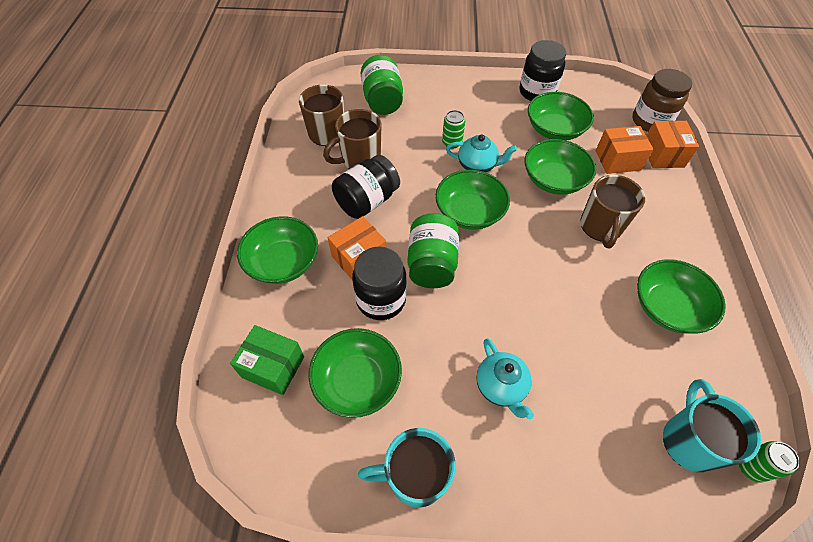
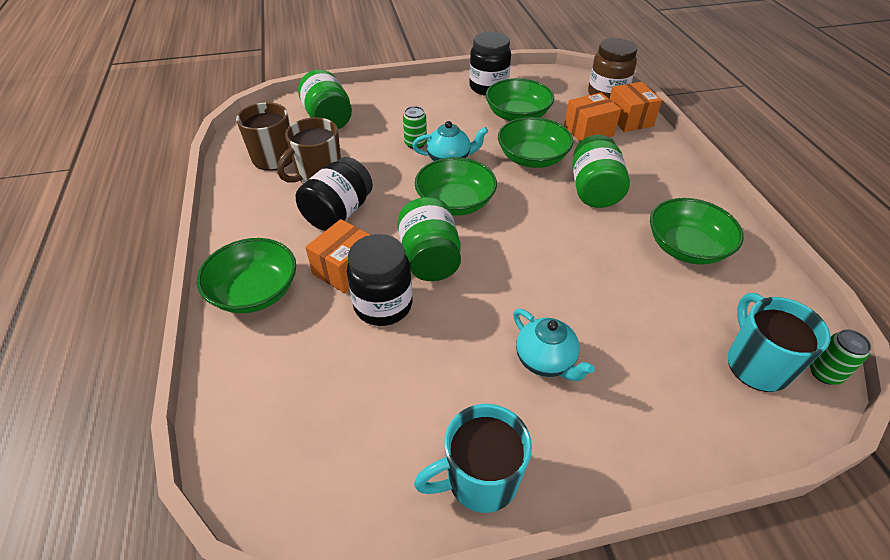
camera: 15 degrees left, 10 degrees down
(273, 367) = (271, 405): green box -> none
(357, 381) = (380, 394): green bowl -> none
(600, 227) = (594, 190): brown mug -> green jar

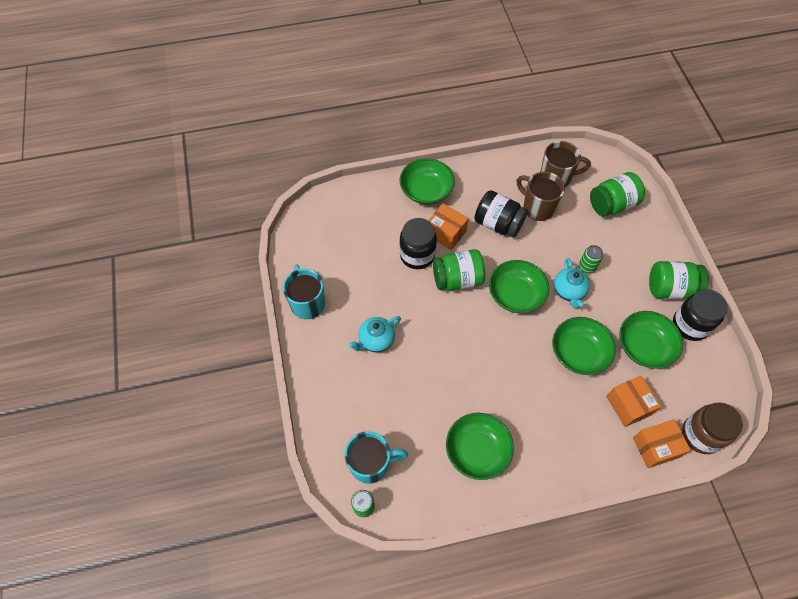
camera: 90 degrees right, 15 degrees up
(594, 190) = (540, 395): green jar -> green jar (670, 289)

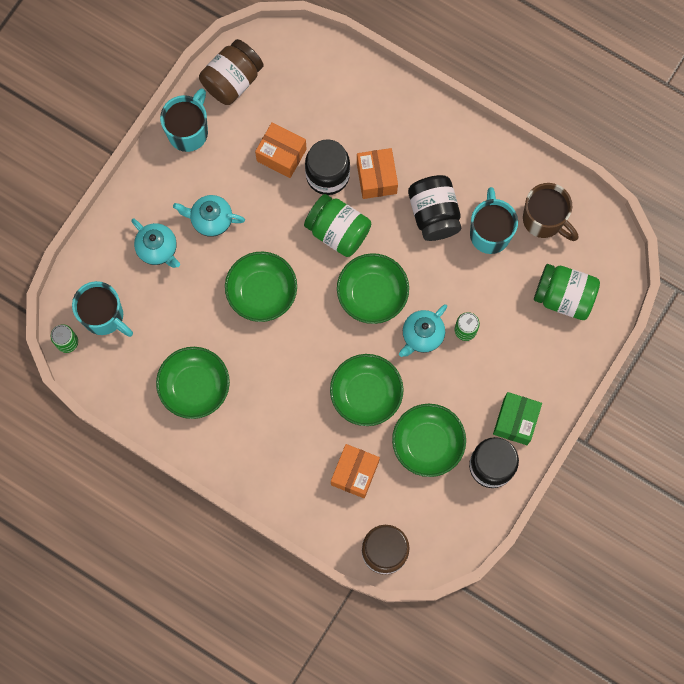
camera: 45 degrees right, 15 degrees up
(304, 253) = (232, 80): none -> brown jar
(361, 388) = (158, 249): none -> turquoise teapot
(426, 191) = (405, 118): green bowl -> green bowl (262, 292)
(537, 207) = (490, 232): brown mug -> turquoise mug
(656, 447) = (336, 523): orange box -> orange box (281, 155)
(670, 289) = (515, 421): green jar -> green box

